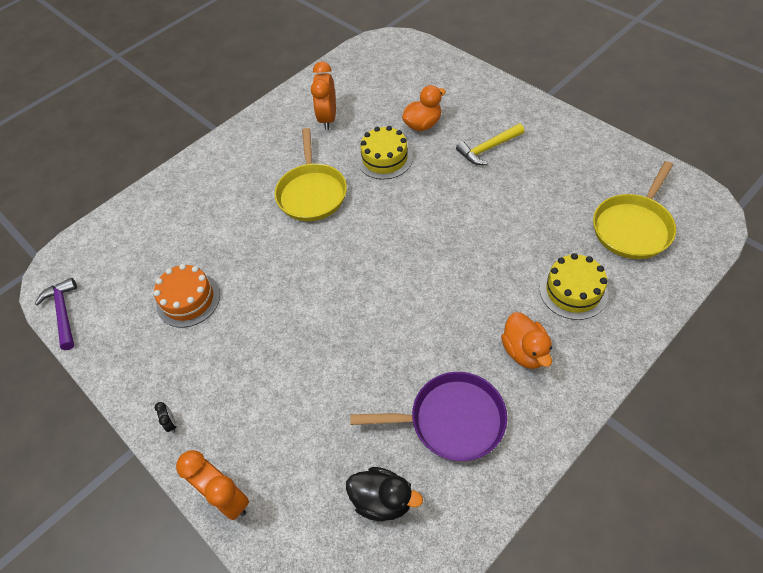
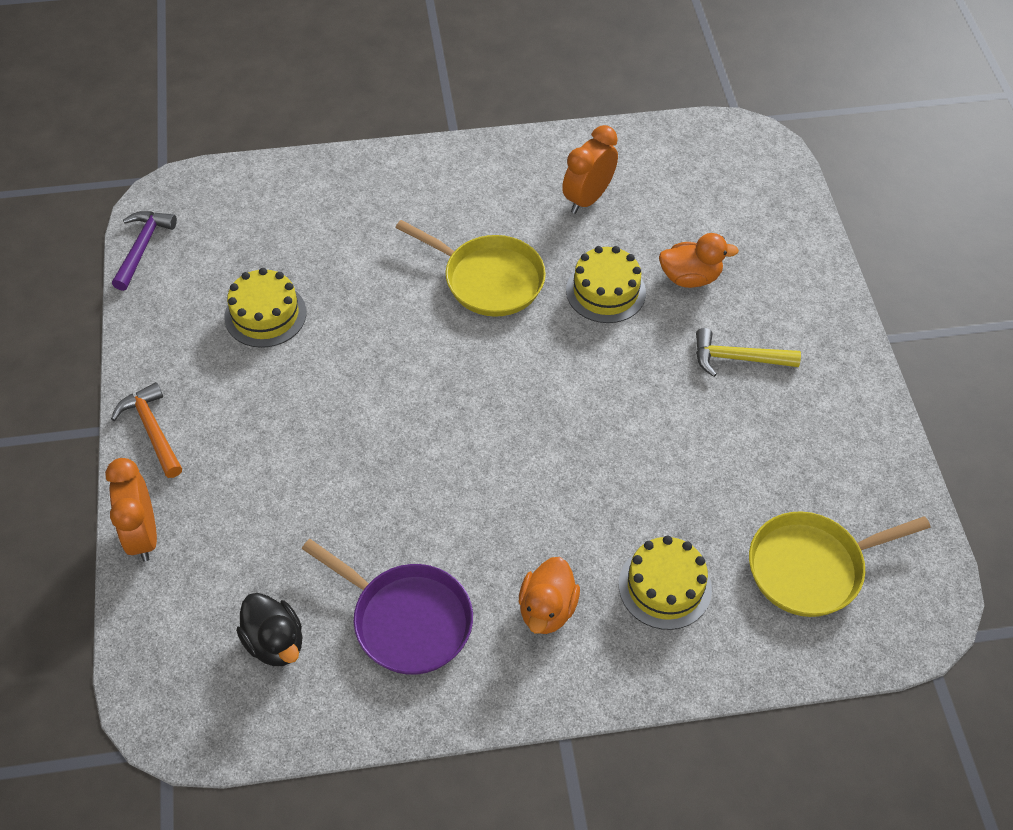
camera: 30 degrees right, 0 degrees up
(171, 423) = (152, 430): black clock -> orange hammer
(188, 299) = (265, 315): orange cake -> yellow cake
(312, 193) = (488, 279): yellow pan -> yellow pan turned 90 degrees counterclockwise

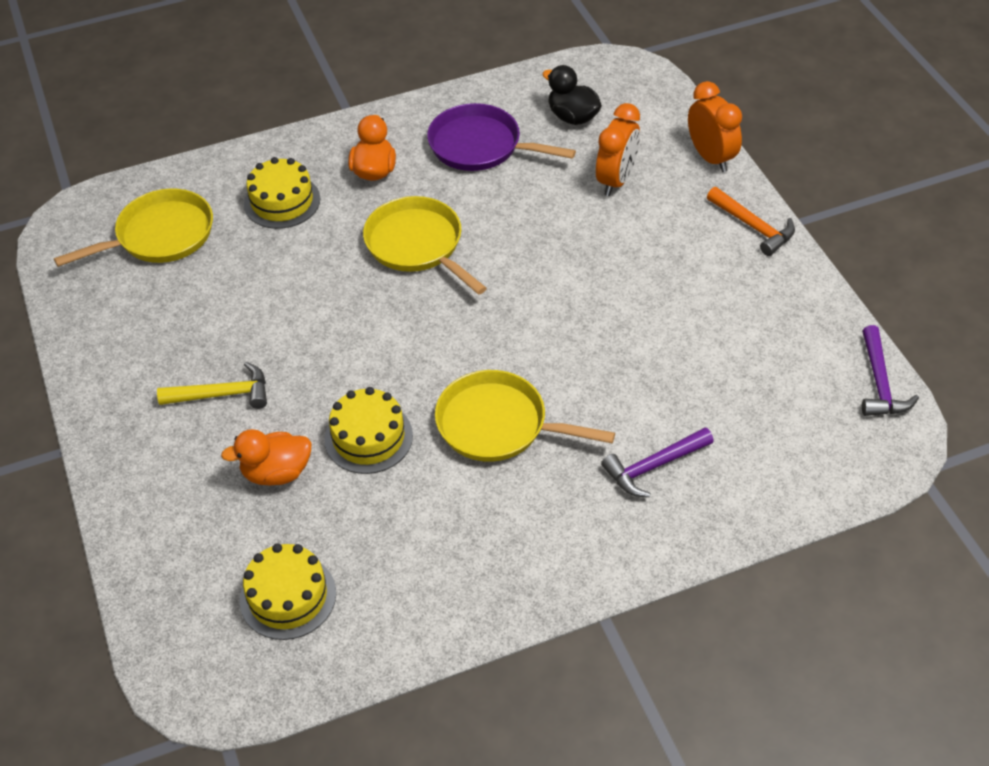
camera: 170 degrees right, 5 degrees down
(265, 315) = (711, 341): yellow cake -> yellow cake (288, 596)
(371, 220) = (653, 467): none -> purple hammer
(517, 487) = (417, 245): none -> yellow pan
(587, 199) = (409, 549): orange clock -> orange clock (616, 180)

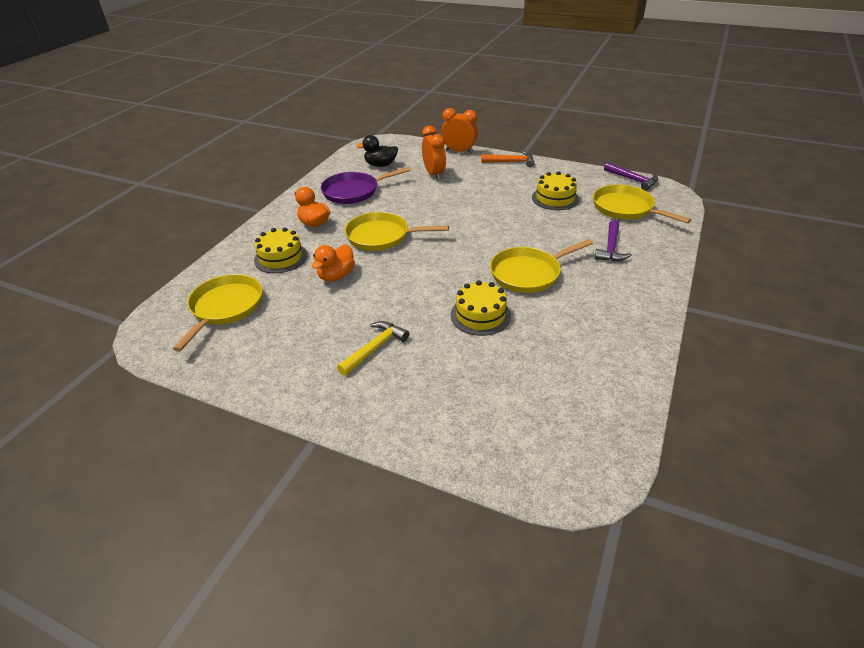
camera: 45 degrees left, 10 degrees down
(276, 472) = (459, 359): orange duck -> orange duck (336, 276)
(288, 596) = (555, 404): yellow cake -> yellow cake (555, 198)
(780, 423) = (626, 208): none -> yellow pan

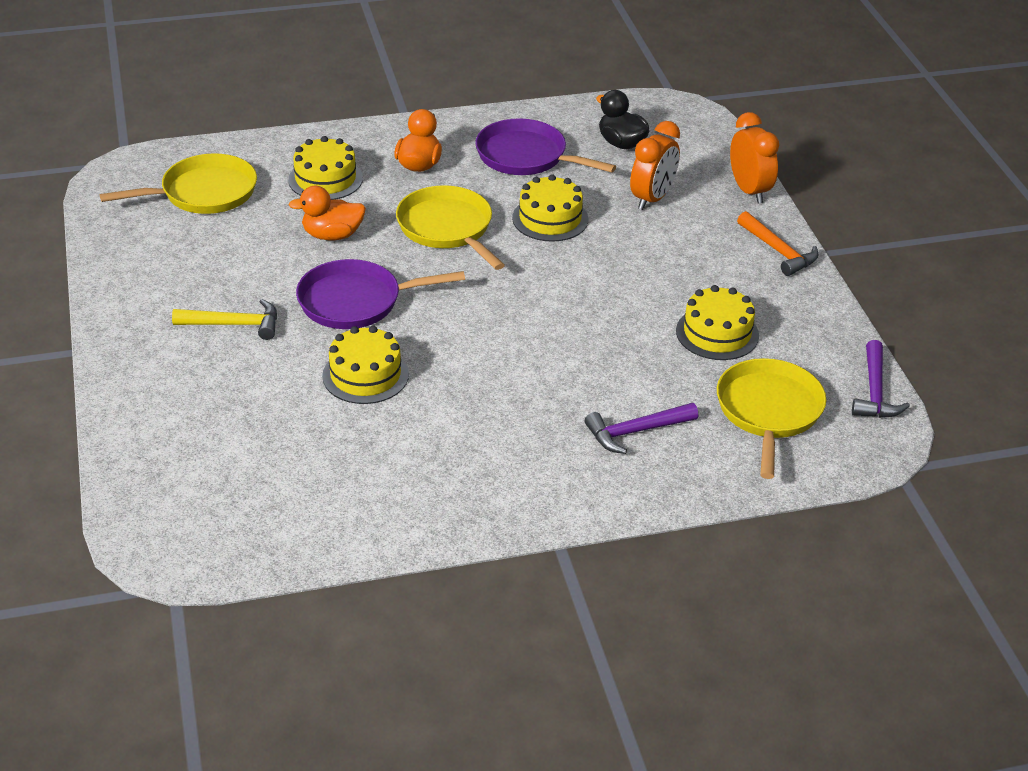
camera: 50 degrees right, 0 degrees up
(408, 292) = (356, 301): none -> purple pan
(413, 205) = (550, 219): none -> yellow cake
(528, 273) = (492, 380): yellow pan -> none

